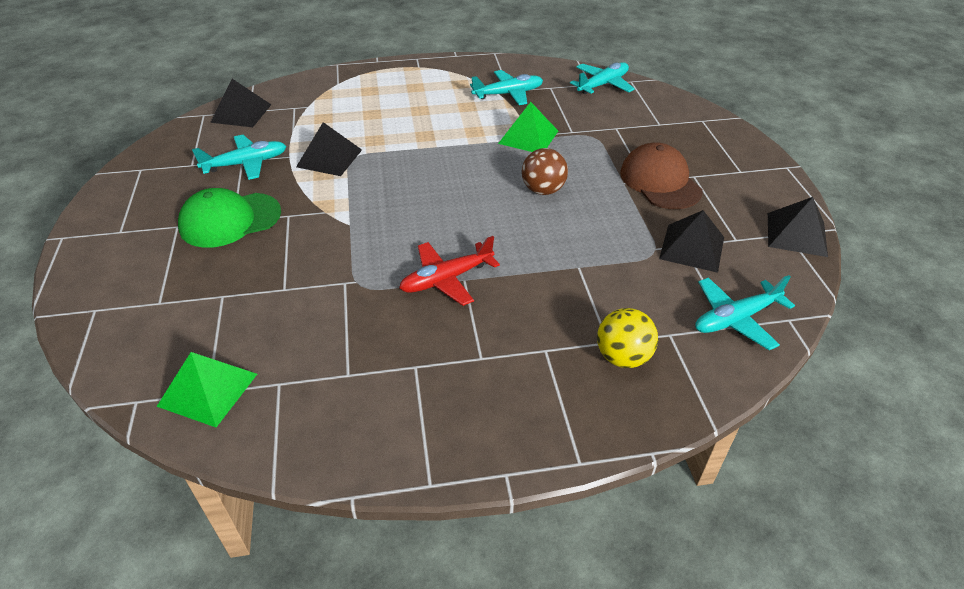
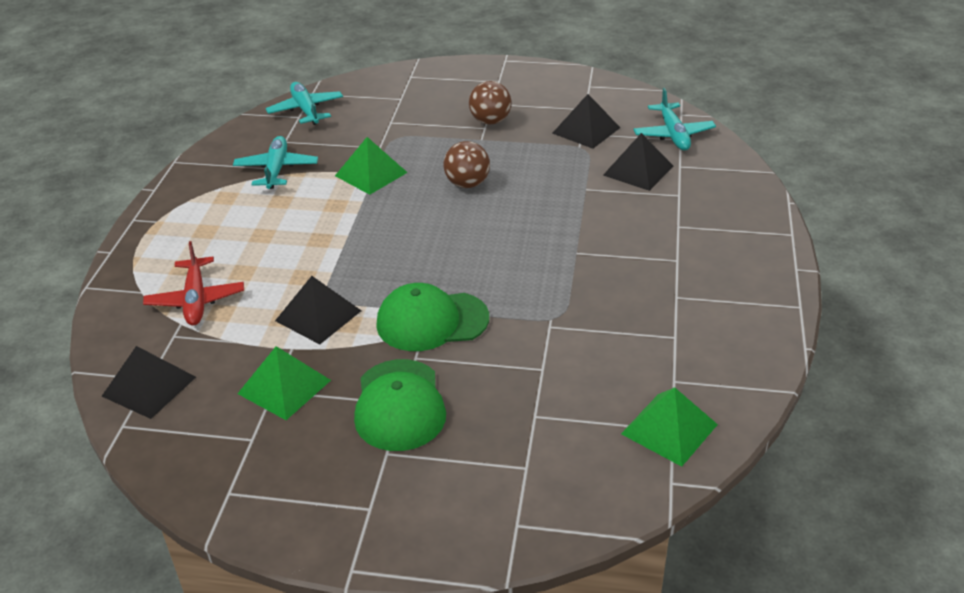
camera: 70 degrees left, 5 degrees down
(246, 164) = (284, 386): turquoise plane -> green pyramid
(335, 213) = (431, 321): none -> green cap
(446, 279) = (571, 262): red plane -> red plane (196, 300)
(622, 357) = (697, 192): yellow ball -> none
(660, 181) = (490, 121): brown cap -> brown ball
(796, 234) = (591, 82): black pyramid -> black pyramid (638, 170)

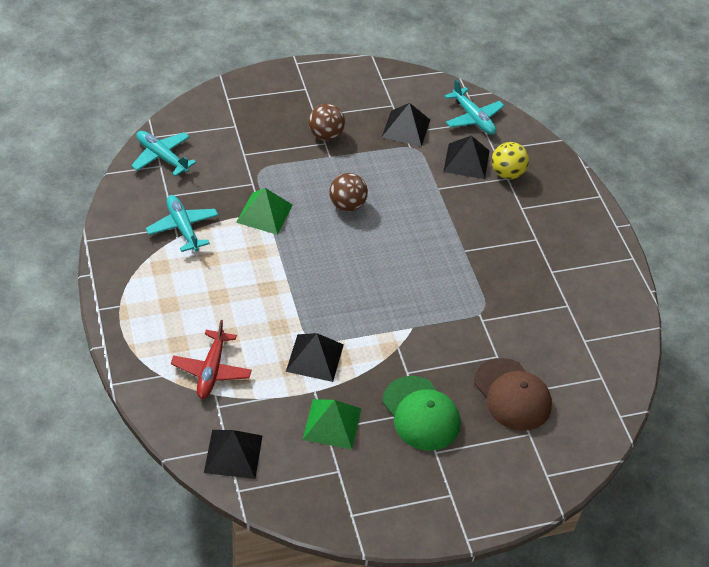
camera: 30 degrees left, 10 degrees up
(196, 300) = (211, 370): red plane -> red plane turned 45 degrees clockwise
(431, 321) = (399, 339): green cap -> none
(533, 416) = (512, 395): none -> brown cap
(669, 429) = (600, 378): green pyramid -> none
(681, 190) = (507, 173): none -> yellow ball

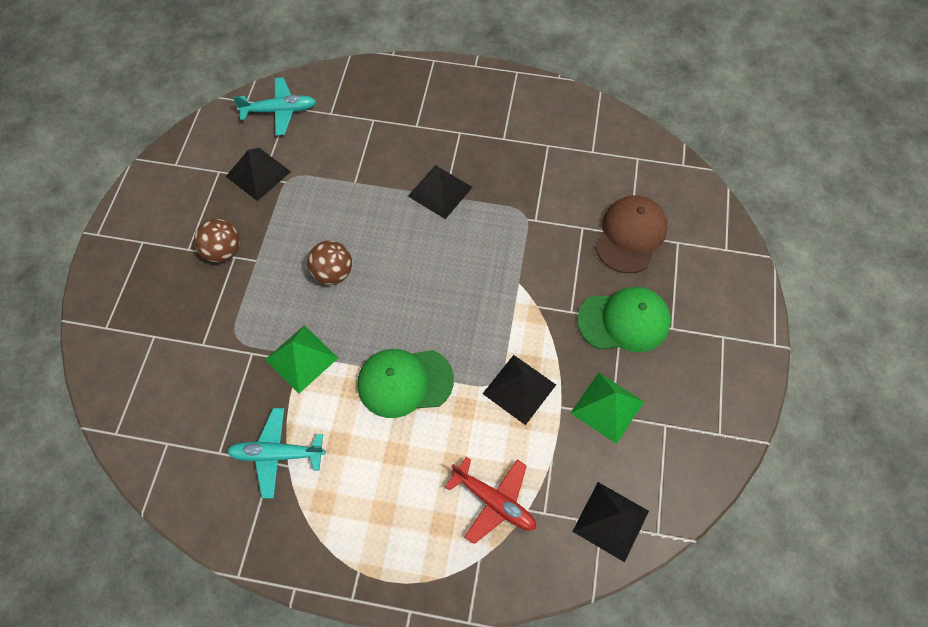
camera: 60 degrees left, 15 degrees up
(162, 157) = (154, 436): turquoise plane -> none
(279, 282) = (404, 382): none -> green cap
(466, 161) = (332, 142): black pyramid -> black pyramid (440, 191)
(507, 173) = (367, 117): yellow ball -> none
(512, 395) = (630, 235): brown cap -> brown cap turned 60 degrees counterclockwise

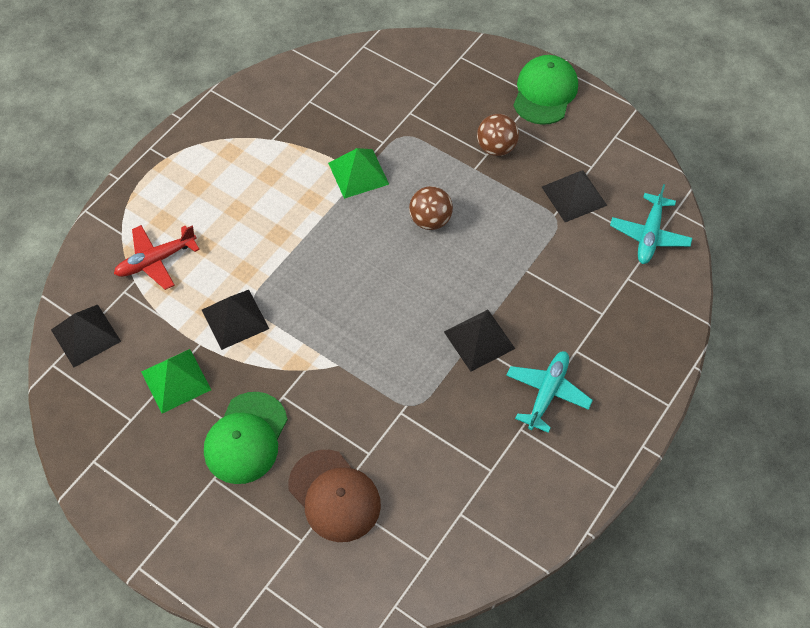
camera: 115 degrees right, 5 degrees down
(277, 454) = (285, 135): turquoise plane -> turquoise plane (547, 393)
(404, 382) = (293, 237): green cap -> green cap (545, 92)

